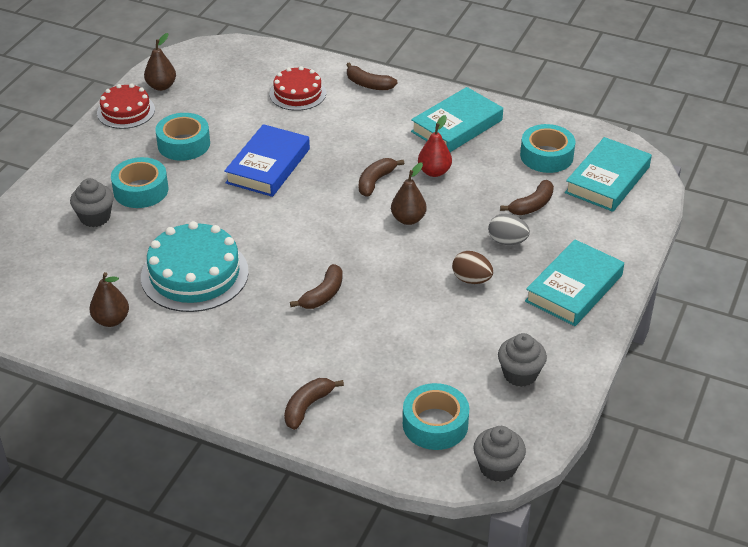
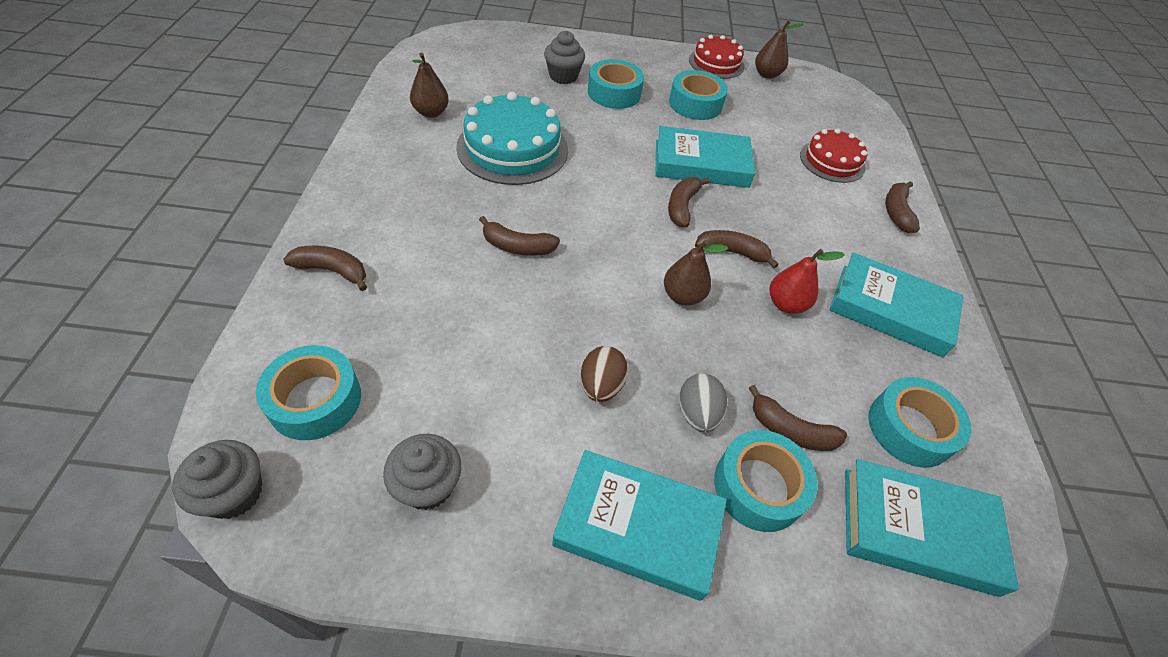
camera: 65 degrees right, 10 degrees up
(268, 166) = (701, 164): blue book -> turquoise book
(315, 192) = (682, 206): none -> brown banana
(564, 231) = (758, 486): none -> turquoise tape

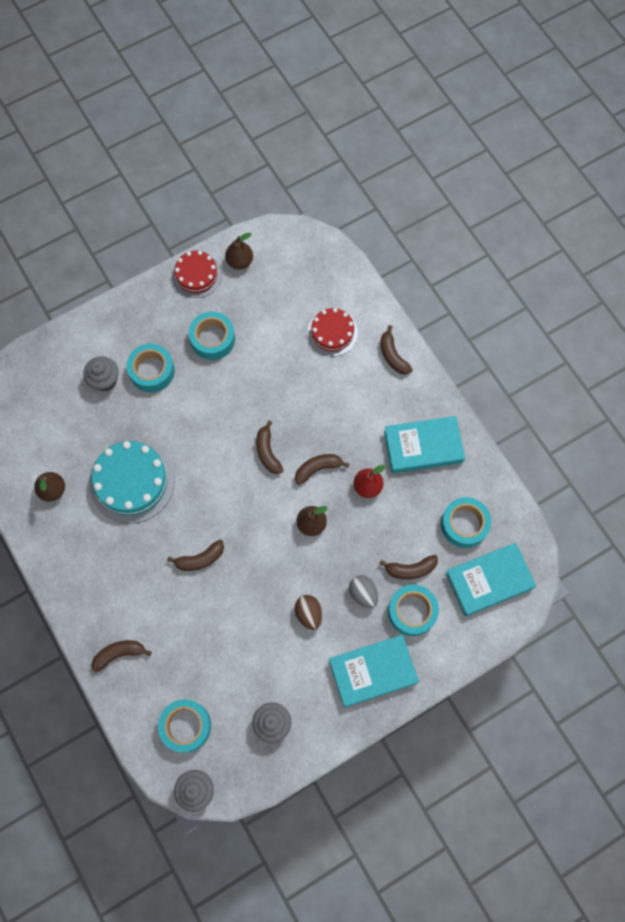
camera: 30 degrees left, 20 degrees up
(701, 164) = (255, 402): turquoise book -> none

